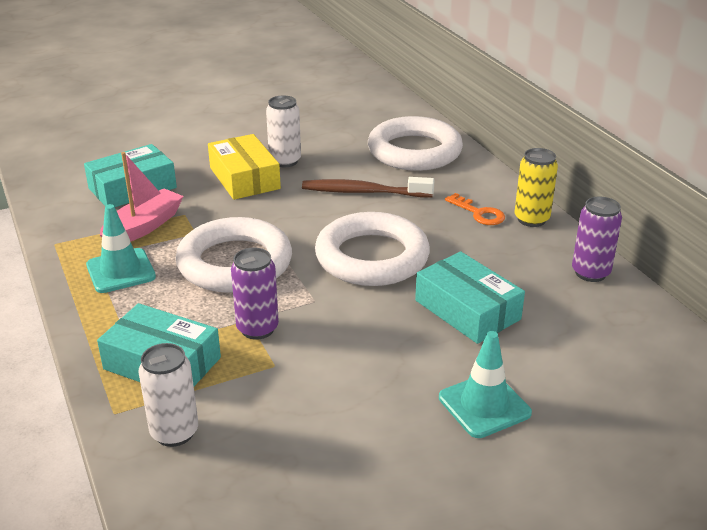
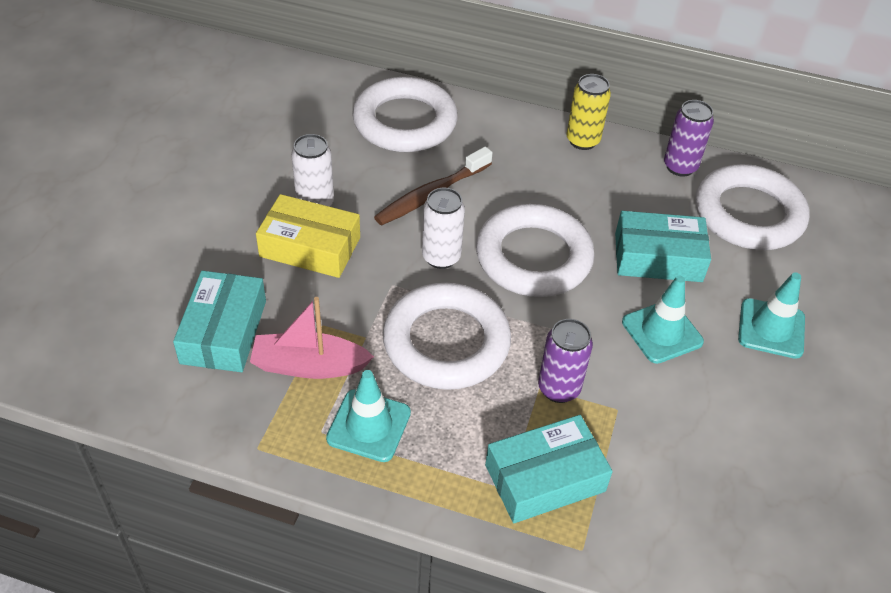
camera: 50 degrees left, 15 degrees up
(143, 227) = (309, 366): pink boat -> pink boat turned 75 degrees counterclockwise
(174, 432) = (644, 523): white can -> white can (441, 257)
(388, 349) = (662, 332): none -> turquoise traffic cone
(479, 213) = (542, 158): orange key -> none
(601, 331) = (748, 214): none -> white ring

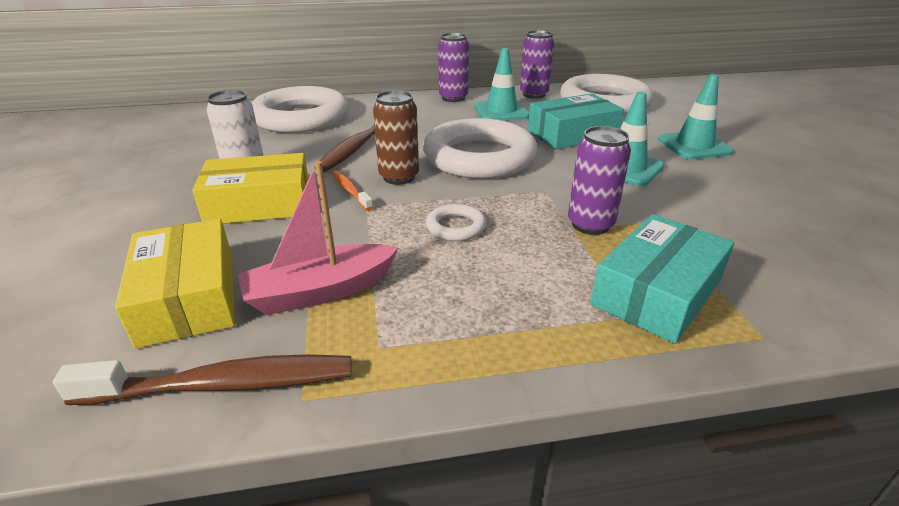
camera: 25 degrees left, 15 degrees down
(219, 417) = (224, 385): none -> brown toothbrush
(223, 332) = (188, 297): turquoise box -> yellow box
(369, 425) = (433, 319): turquoise traffic cone -> turquoise traffic cone (501, 111)
(389, 259) = (350, 191): none -> orange toothbrush
(441, 257) = (399, 177): white can -> brown can
(446, 342) = (456, 227): white ring -> white ring, size x0.42
(582, 140) = (453, 98): yellow can -> purple can

